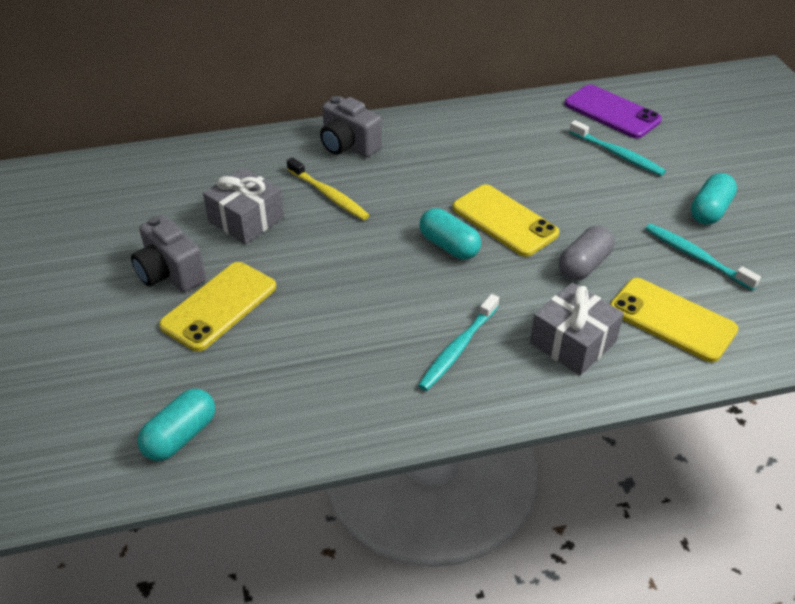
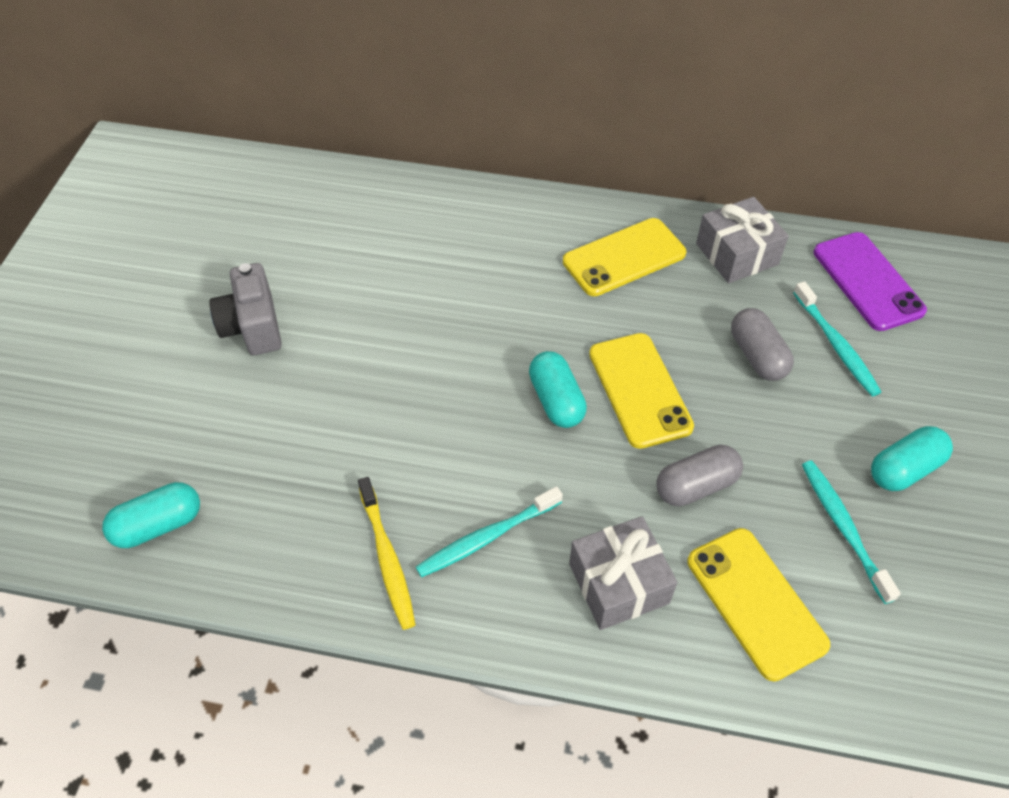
camera: 25 degrees right, 10 degrees up
(219, 306) = (277, 385): yellow phone -> yellow phone (624, 257)
(246, 219) = (362, 287): grey gift -> grey gift (736, 254)
(328, 195) = (465, 285): yellow toothbrush -> yellow toothbrush (387, 558)
(348, 145) = (524, 226): grey camera -> none
(570, 176) = (757, 356): none -> grey capsule

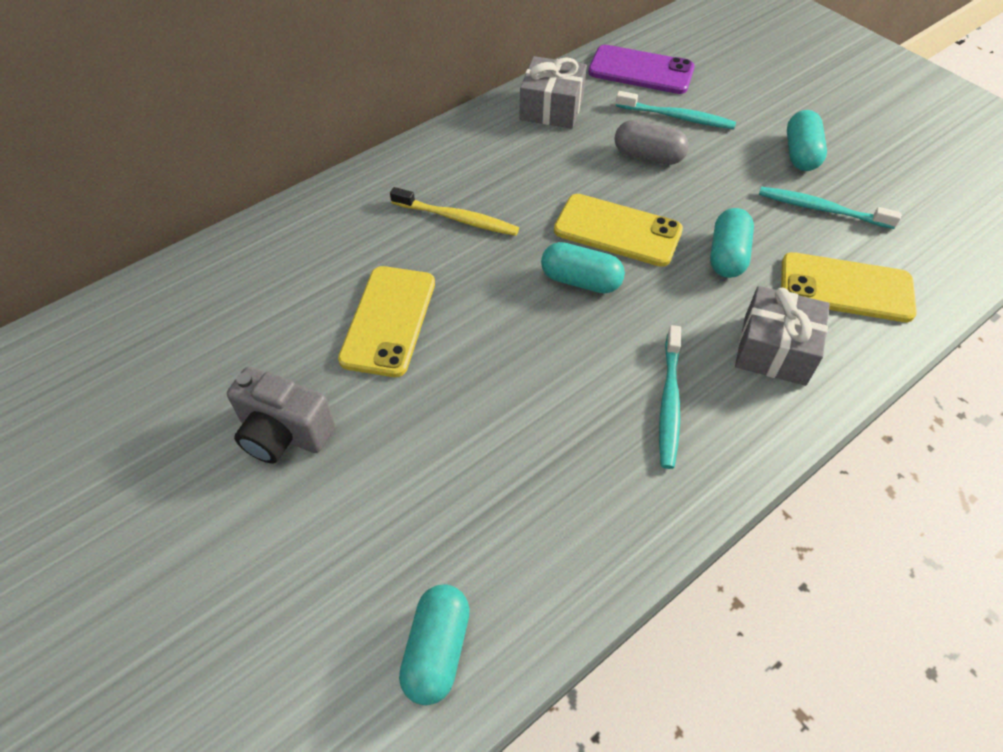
camera: 50 degrees left, 0 degrees up
(387, 558) = (632, 481): yellow toothbrush -> yellow toothbrush (457, 218)
(624, 257) = (489, 161): yellow phone -> yellow phone (388, 320)
(696, 486) = (727, 255): grey capsule -> turquoise capsule

